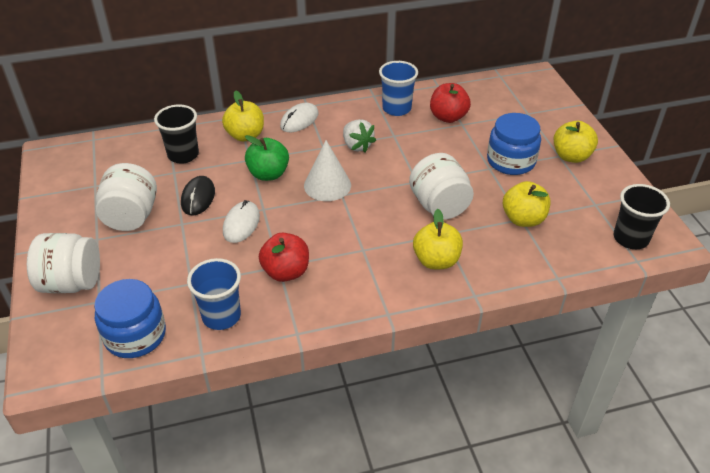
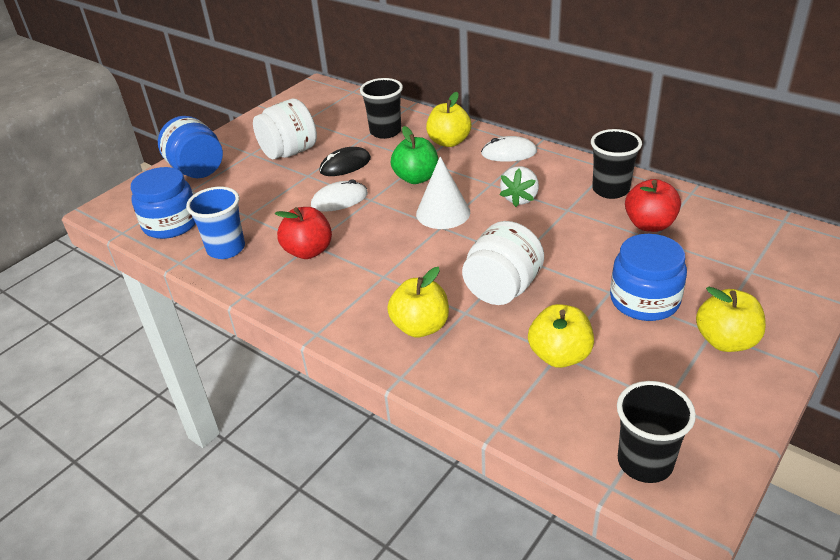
camera: 55 degrees right, 5 degrees down
(72, 283) = (197, 170): white jar -> blue jar
(396, 108) = (610, 190): blue cup -> black cup

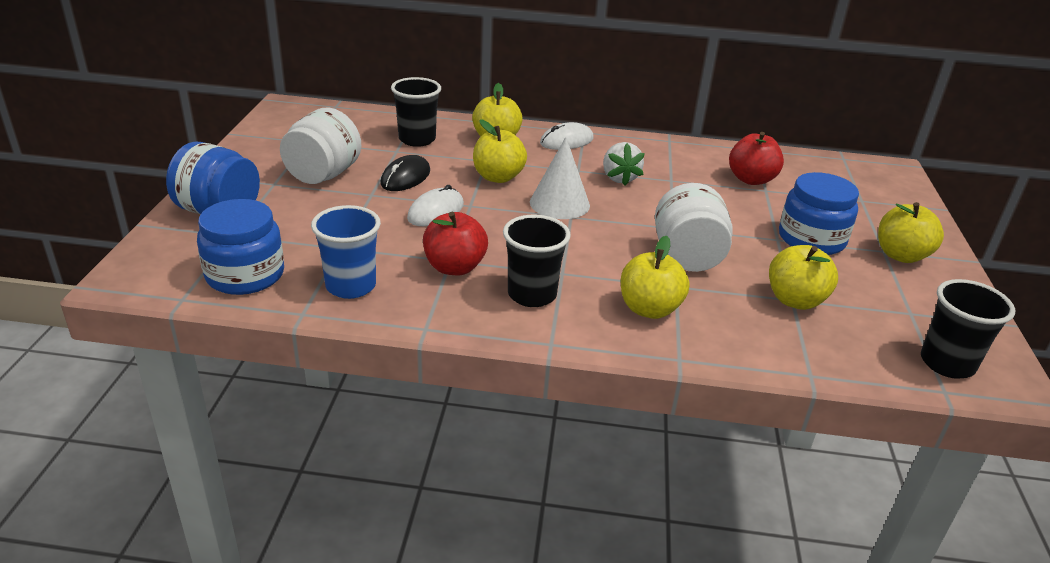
camera: 35 degrees left, 5 degrees down
(416, 178) = (498, 177): green apple -> yellow apple
(610, 190) = (690, 157): black cup -> black cup (532, 295)

